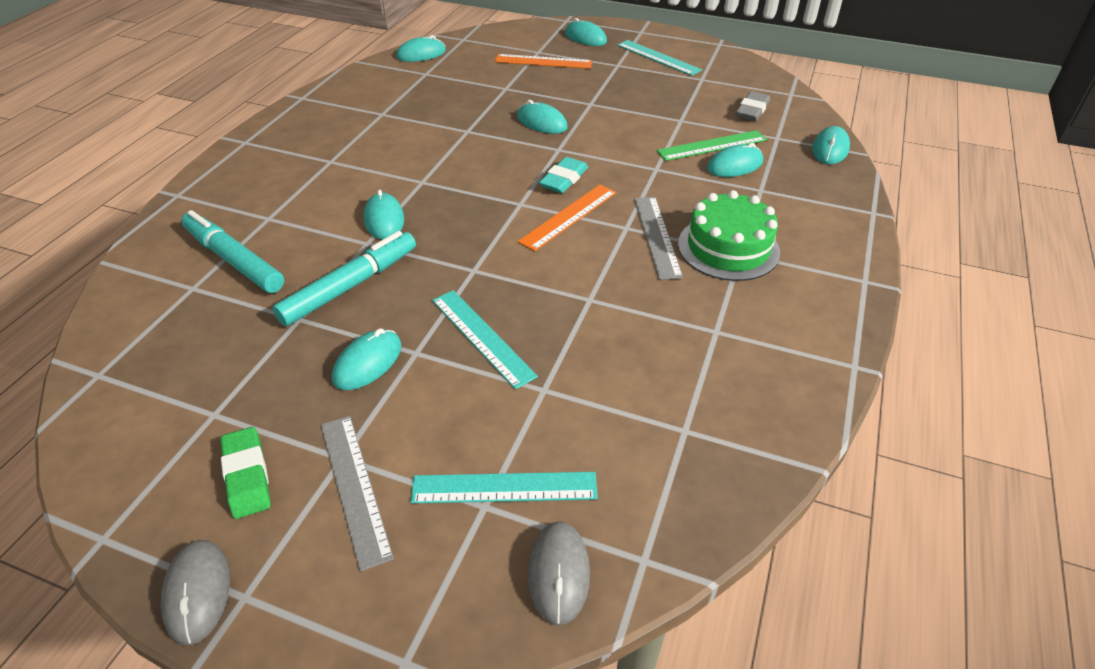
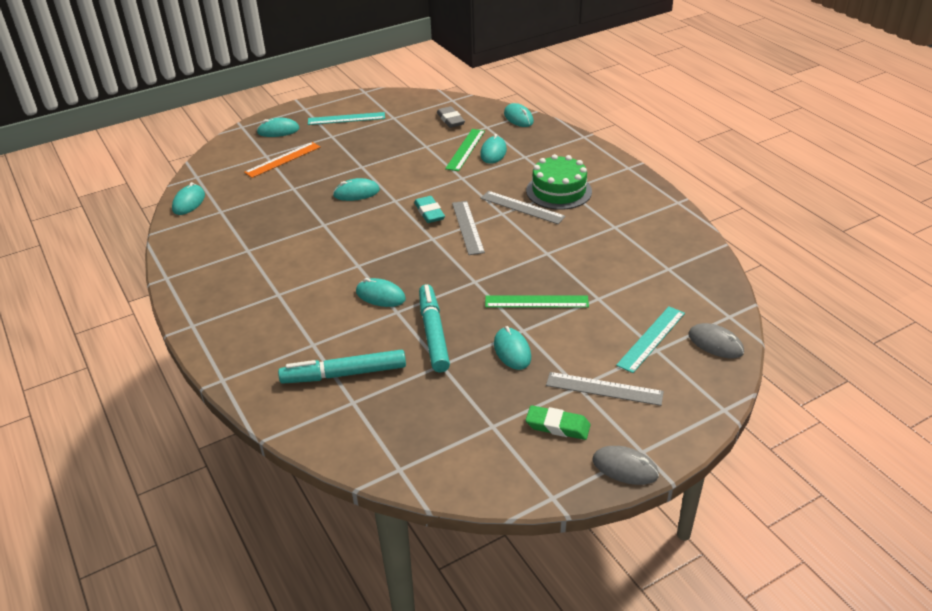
camera: 50 degrees left, 5 degrees down
(482, 337) = (536, 301): turquoise ruler -> green ruler
(568, 216) = (467, 227): orange ruler -> grey ruler

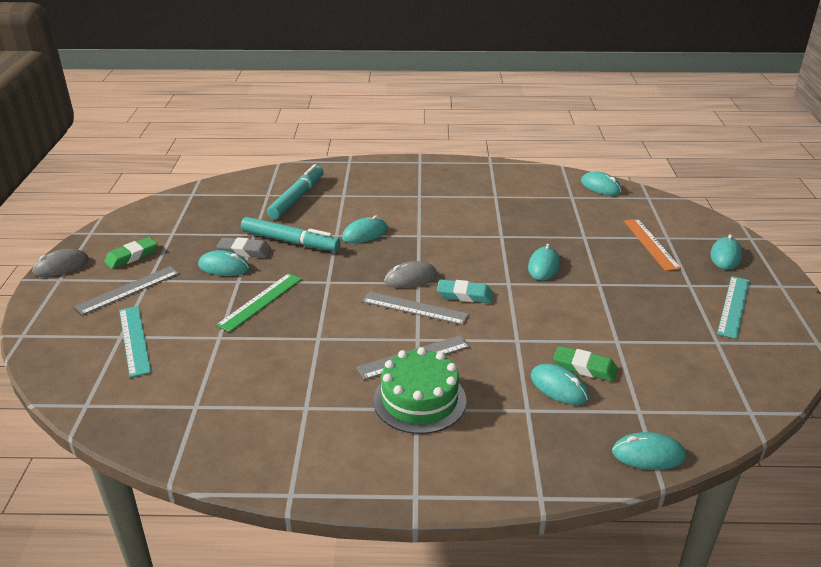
camera: 120 degrees right, 5 degrees down
(450, 120) = (680, 386): grey eraser -> grey eraser (244, 251)
(465, 149) = (584, 367): green ruler -> green eraser
(715, 343) = (75, 373): grey mouse -> grey mouse (410, 278)

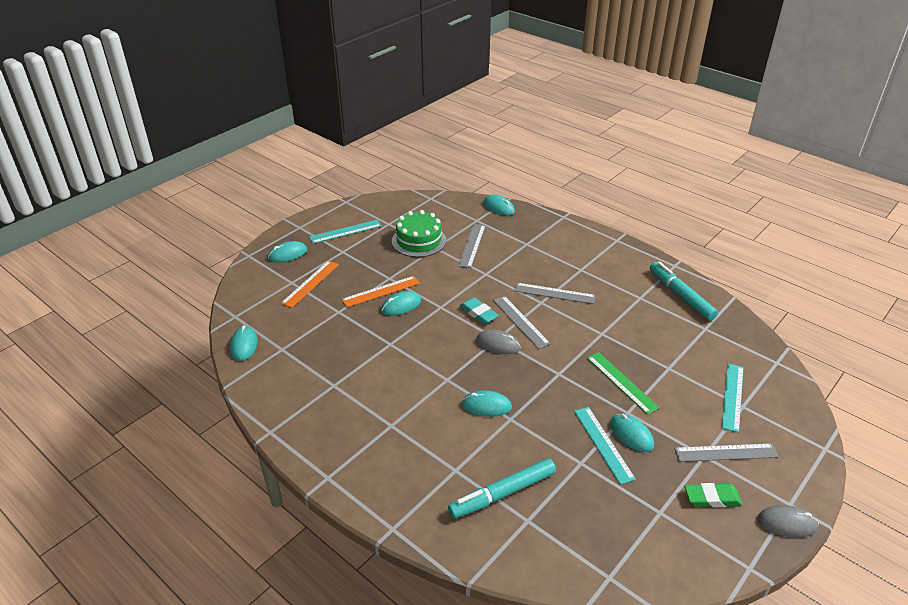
camera: 140 degrees left, 5 degrees up
(244, 251) = (603, 444): grey eraser -> turquoise ruler
(260, 301) = (622, 382): green ruler -> green ruler turned 75 degrees clockwise
(290, 241) = (555, 433): turquoise marker -> turquoise marker (680, 295)
(419, 400) = (575, 272): green cake -> green cake (419, 241)
(559, 387) = (498, 244): turquoise mouse -> none
(582, 268) = (381, 291): none -> orange ruler
(584, 367) = (472, 245): green eraser -> grey ruler

